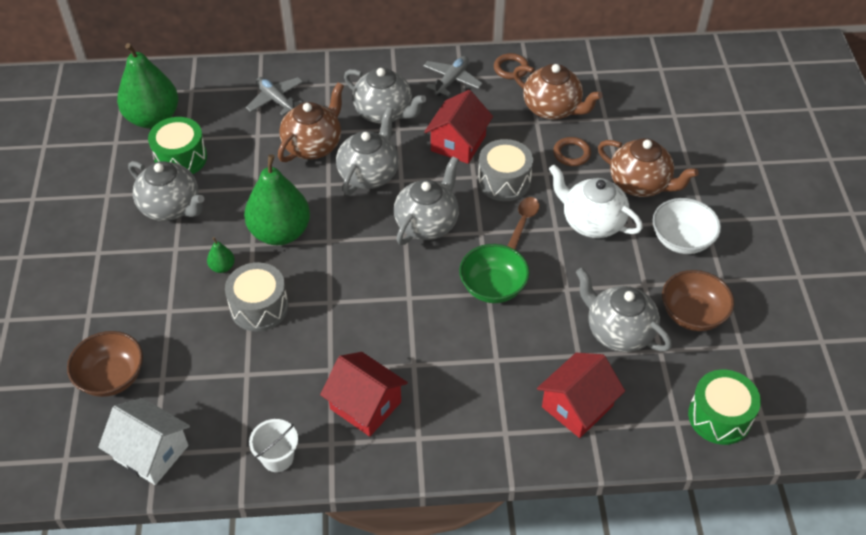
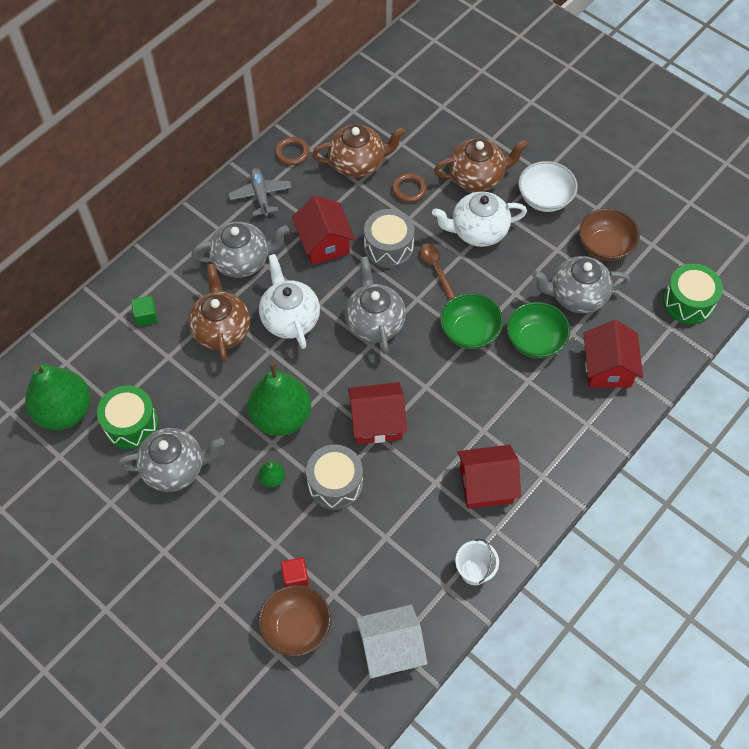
camera: 45 degrees left, 10 degrees up
(153, 344) = (295, 577): none -> red cube
(276, 100) = (146, 316): grey plane -> green cube
(342, 291) = (377, 422): none -> red house
(369, 174) = (290, 319): grey teapot -> white teapot
(539, 336) = (535, 341): none -> green bowl

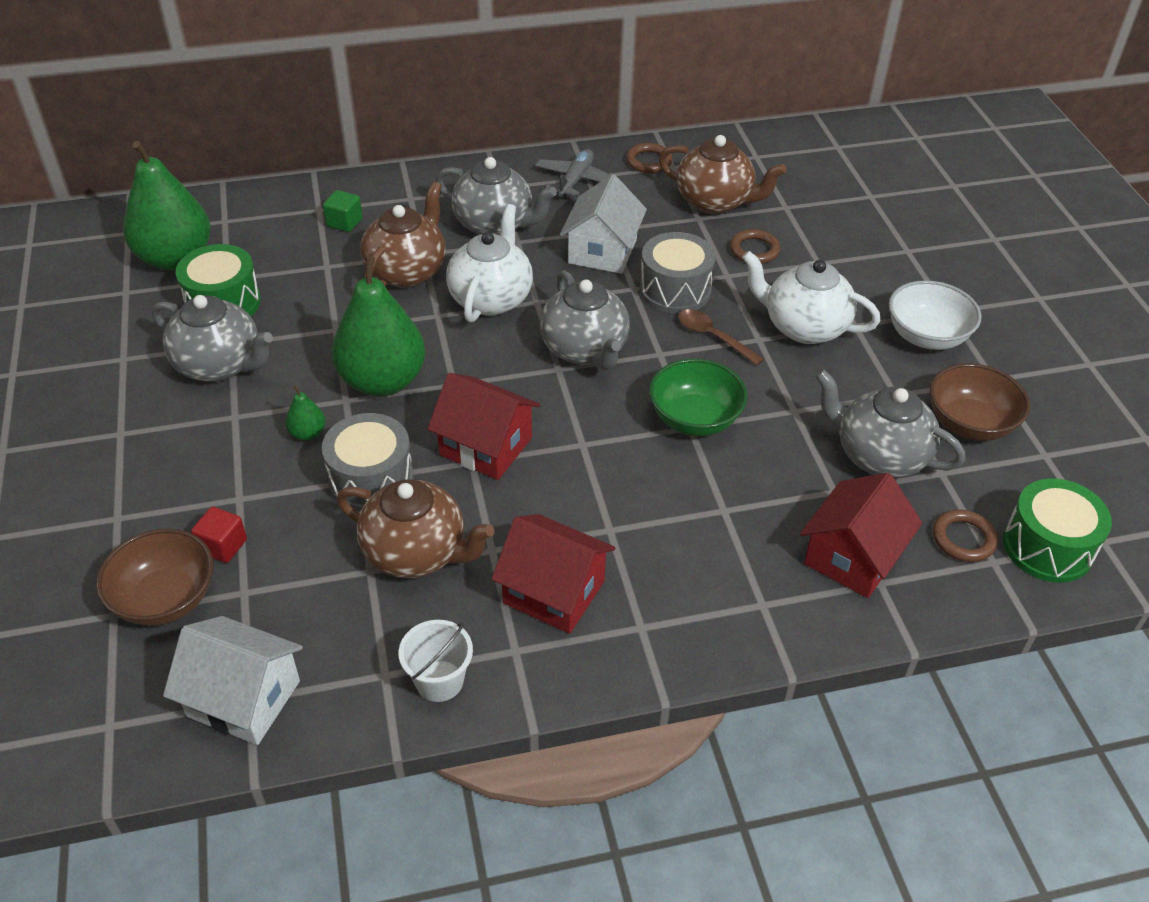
camera: 35 degrees right, 15 degrees down
(324, 243) = (602, 251): red house -> white house
(374, 322) = (585, 350): grey teapot -> grey teapot turned 135 degrees clockwise
(436, 269) = (713, 337): brown spoon -> brown spoon turned 60 degrees counterclockwise
(477, 177) = (853, 277): brown teapot -> brown teapot (416, 553)
(535, 341) = (774, 473): green bowl -> none
(649, 322) = (963, 539): none -> brown ring

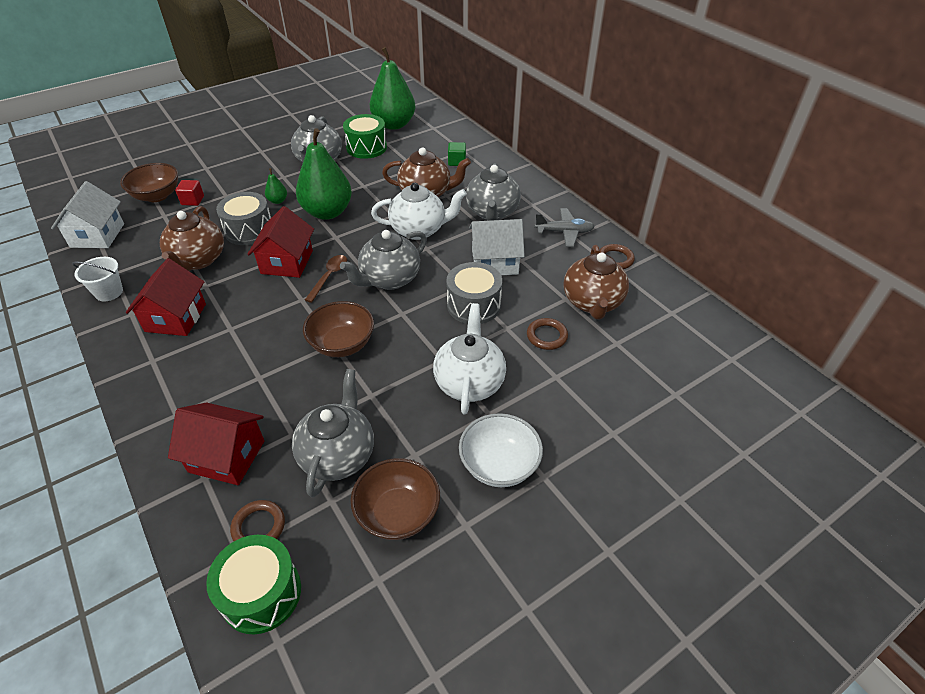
camera: 70 degrees right, 0 degrees up
(694, 419) = (342, 344): green bowl -> brown bowl
(713, 337) = (432, 335): brown spoon -> brown spoon (329, 277)

